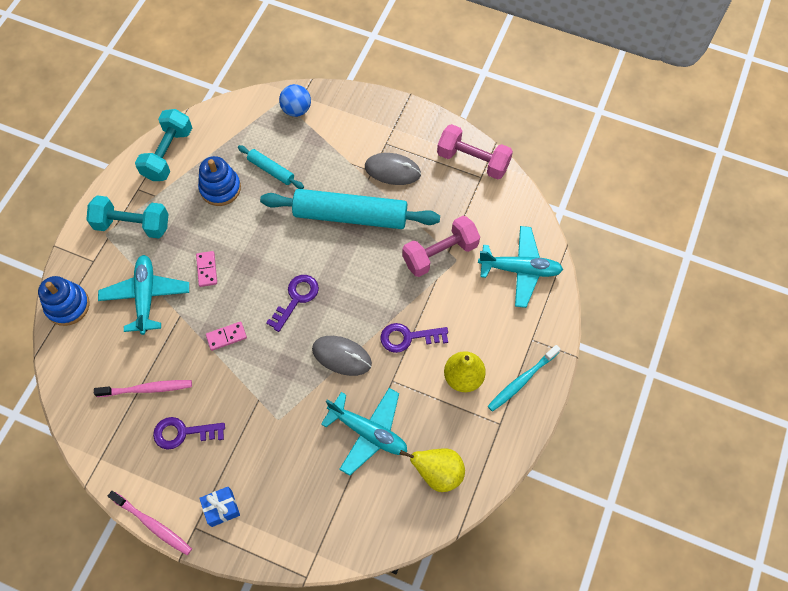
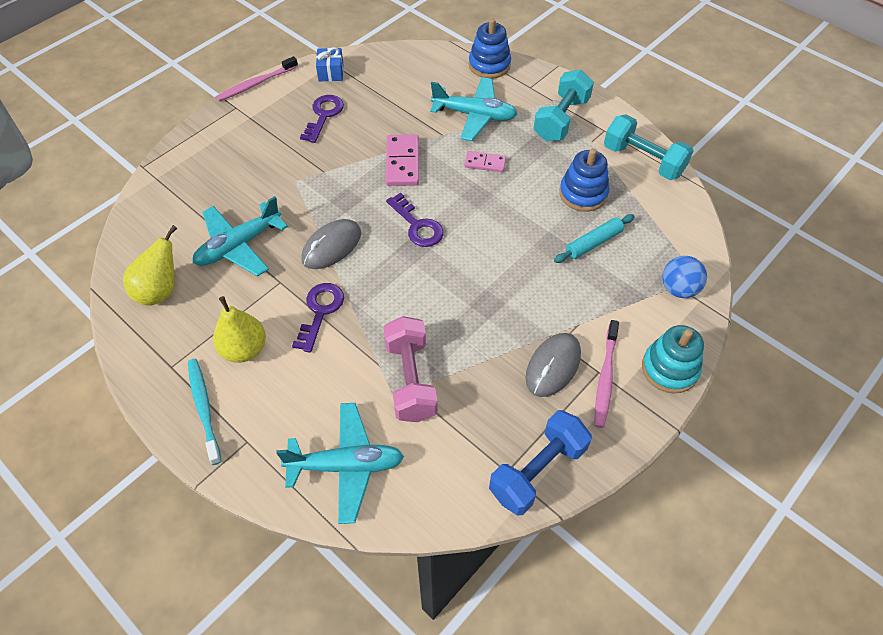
camera: 110 degrees right, 10 degrees down
(147, 389) = (379, 100): pink toothbrush -> pink toothbrush (605, 378)
(221, 508) = (240, 126): blue gift -> blue gift (331, 72)
(226, 337) = (402, 162): pink domino -> pink domino, size x1.64
(350, 215) = (502, 302): turquoise rolling pin -> none
(367, 104) = (669, 369): none -> turquoise stacking toy
(473, 160) = (537, 471): pink dumbbell -> blue dumbbell
(520, 269) = (346, 466): turquoise plane -> turquoise plane turned 120 degrees counterclockwise

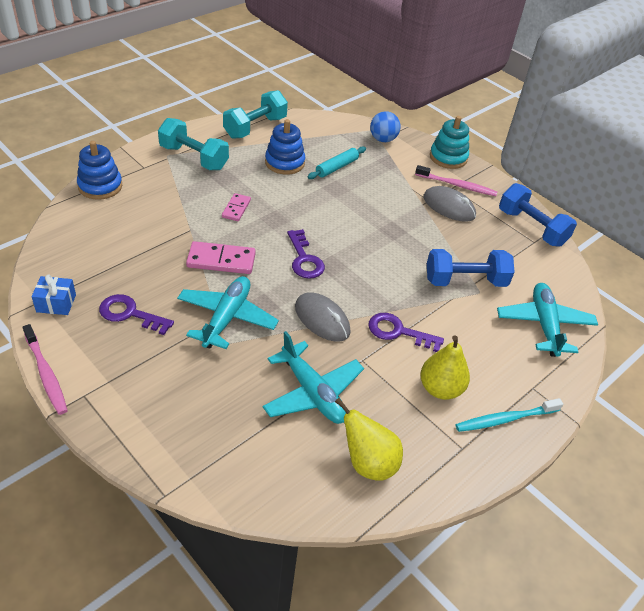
camera: 90 degrees left, 10 degrees down
(410, 379) = (465, 281): pink dumbbell -> blue dumbbell
(417, 225) = (304, 259): purple key -> purple key turned 105 degrees clockwise
(474, 115) = (170, 206): turquoise plane -> turquoise plane (226, 318)
(593, 243) = (337, 167): turquoise rolling pin -> turquoise rolling pin turned 75 degrees clockwise

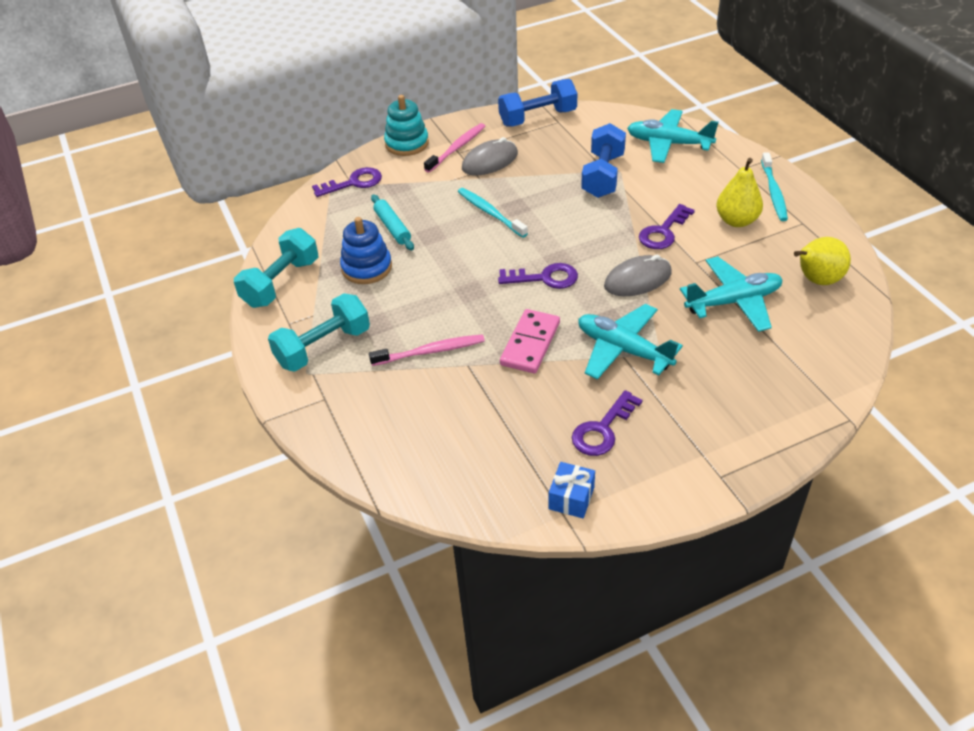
camera: 65 degrees left, 0 degrees up
(46, 374) = (686, 509): pink toothbrush -> pink toothbrush (431, 351)
(100, 186) = (350, 446): blue stacking toy -> none
(236, 209) = (441, 320): pink domino -> none
(255, 127) = (281, 283): turquoise dumbbell -> turquoise dumbbell turned 60 degrees clockwise
(378, 216) = (490, 212): none -> turquoise toothbrush
(383, 139) = (353, 183): blue ball -> purple key

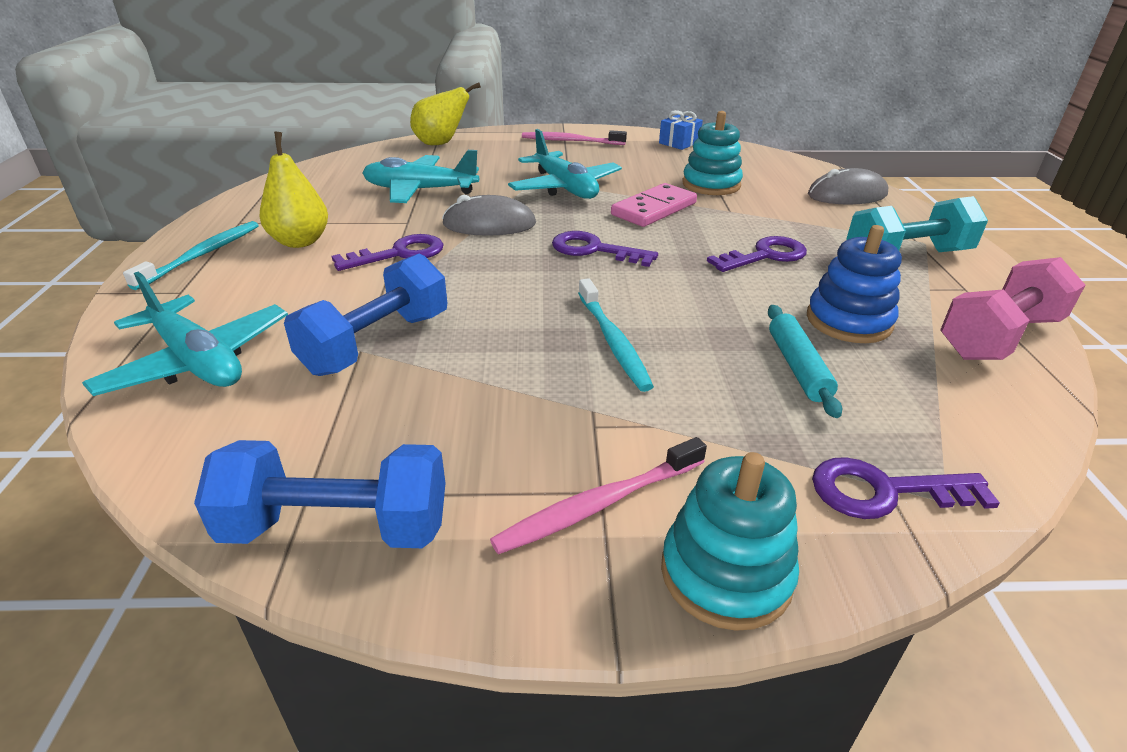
camera: 160 degrees left, 10 degrees down
(281, 283) = (998, 337): turquoise dumbbell -> pink dumbbell
(431, 351) = (768, 226): pink toothbrush -> pink toothbrush (570, 141)
(490, 161) = (547, 440): grey mouse -> grey mouse (847, 195)
(498, 405) = (711, 184): none -> turquoise stacking toy
(602, 429) = (628, 159): purple key -> purple key (765, 256)
(816, 280) = (321, 185): yellow pear -> yellow pear (441, 143)

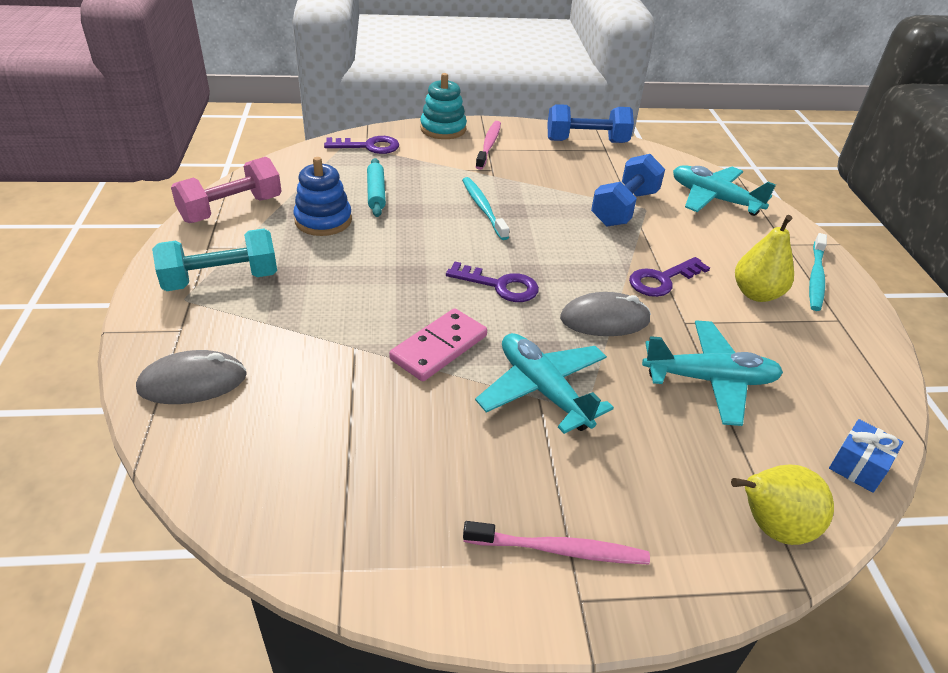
camera: 175 degrees right, 5 degrees up
(598, 505) = (489, 145): pink toothbrush -> pink toothbrush turned 45 degrees counterclockwise
(679, 143) = (366, 551): blue gift -> blue gift (858, 466)
(711, 184) = (357, 403): turquoise stacking toy -> none
(765, 256) = (350, 280): purple key -> none

